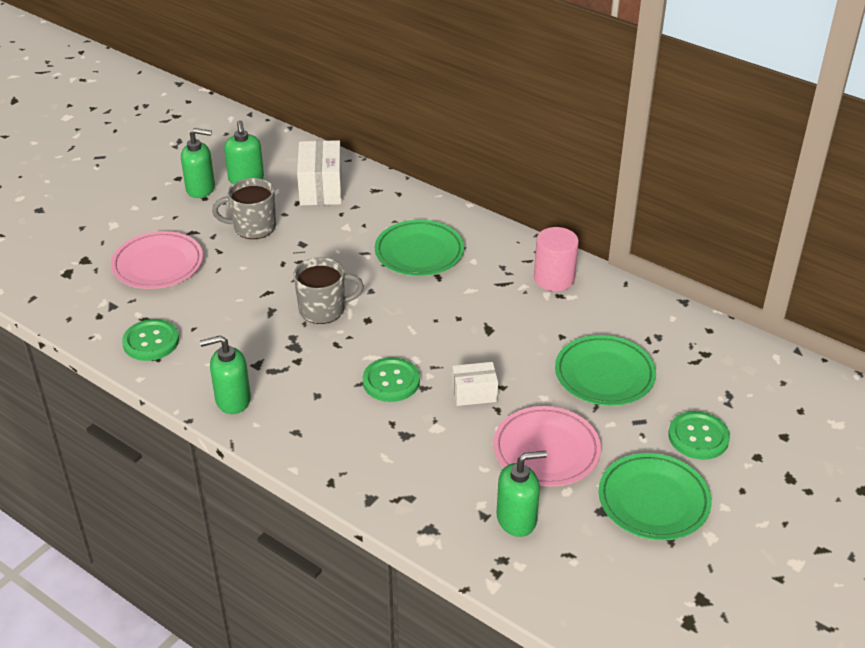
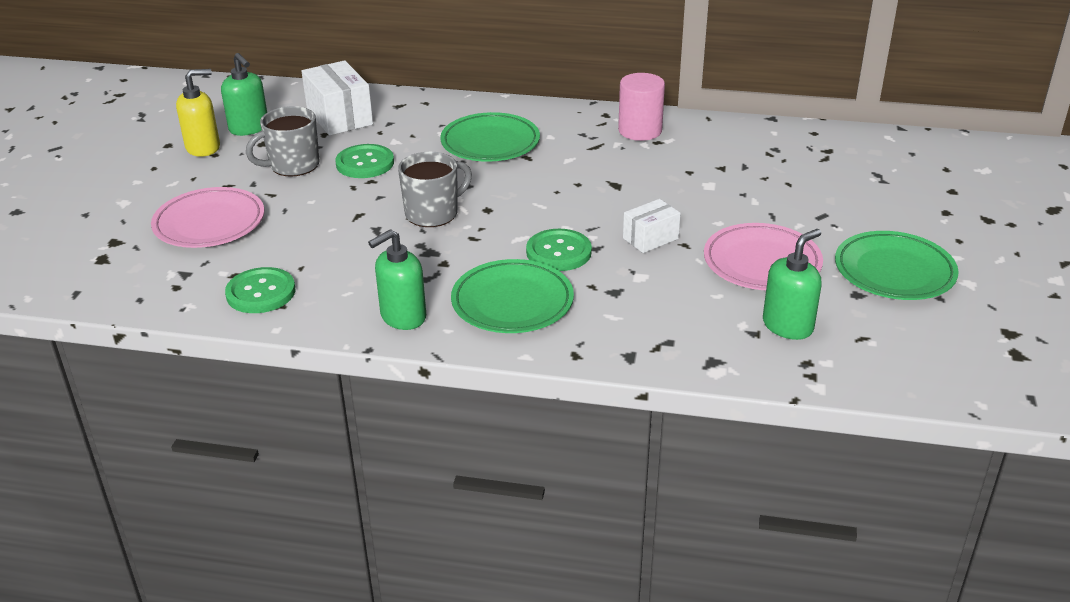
camera: 25 degrees left, 5 degrees down
(201, 189) = (203, 147): green soap dispenser -> yellow soap dispenser
(604, 375) = (757, 190): green plate -> green plate (512, 302)
(698, 437) = (883, 212): green button -> green button (365, 163)

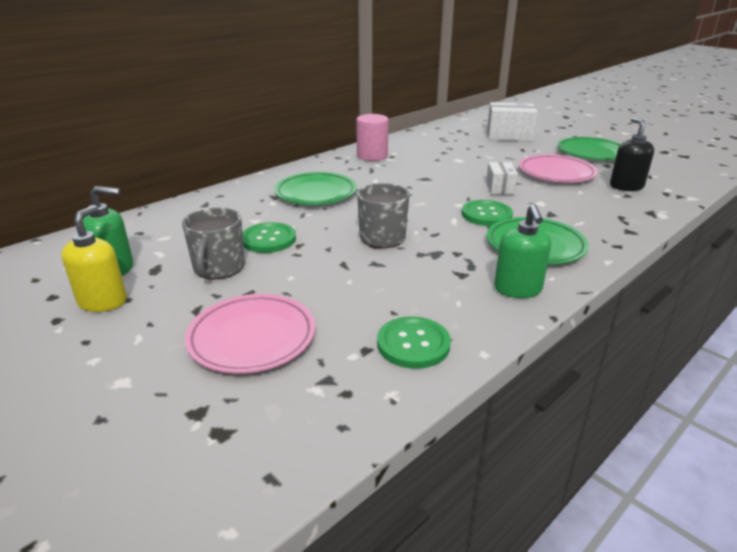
camera: 55 degrees left, 5 degrees down
(339, 117) = (177, 228): white box -> white box (509, 136)
(788, 326) = (626, 186): green soap dispenser -> black soap dispenser

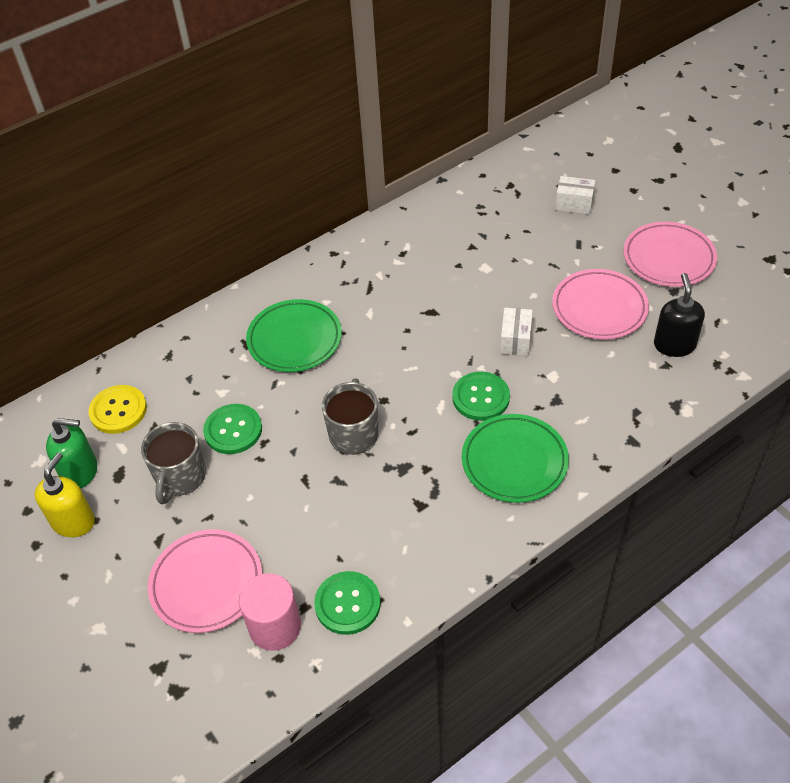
camera: 10 degrees right, 20 degrees up
(157, 233) = (118, 410): none -> yellow button
(372, 156) = (377, 251): pink cylinder -> pink cylinder (275, 626)
(509, 136) = (574, 204): white box -> white box, size x0.59
(518, 289) = (469, 534): green soap dispenser -> none
(592, 153) = (668, 258): green plate -> pink plate

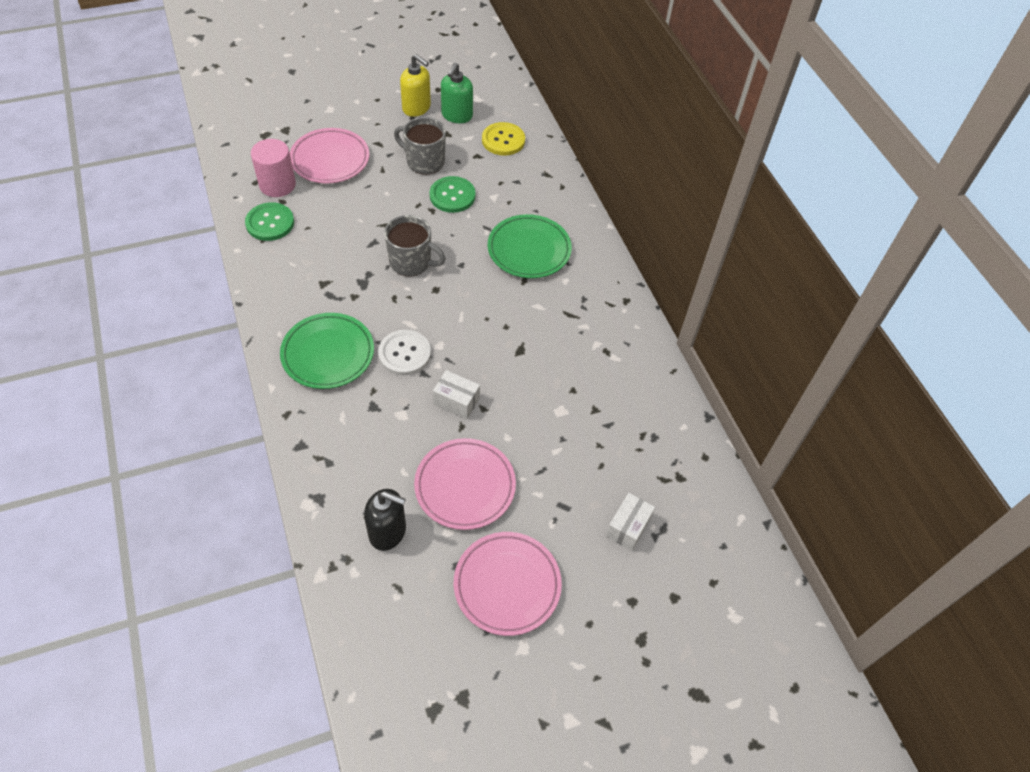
camera: 100 degrees right, 5 degrees up
(481, 397) = (404, 354): green button -> white button

